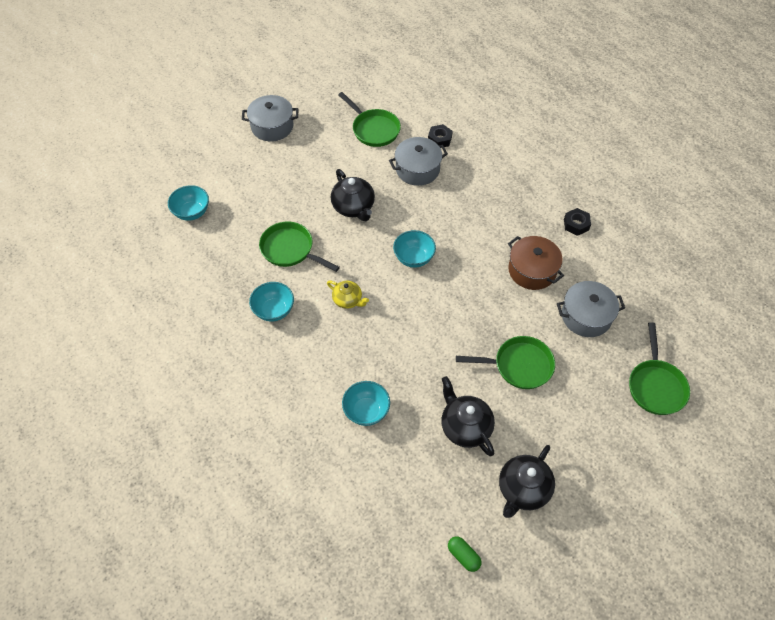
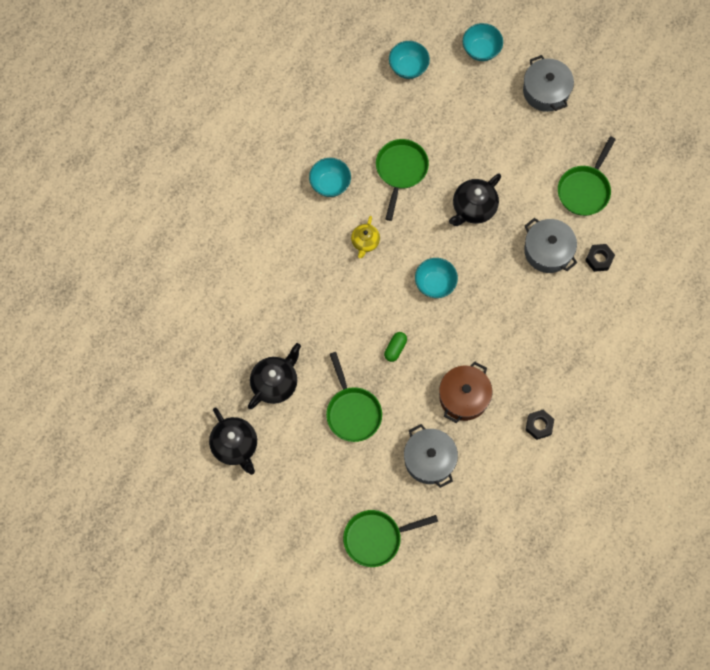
camera: 70 degrees right, 15 degrees up
(366, 411) = (261, 297): turquoise bowl -> turquoise bowl (481, 50)
(463, 556) = (164, 414): green capsule -> green capsule (395, 348)
(523, 489) = (235, 445): black teapot -> black teapot turned 135 degrees counterclockwise

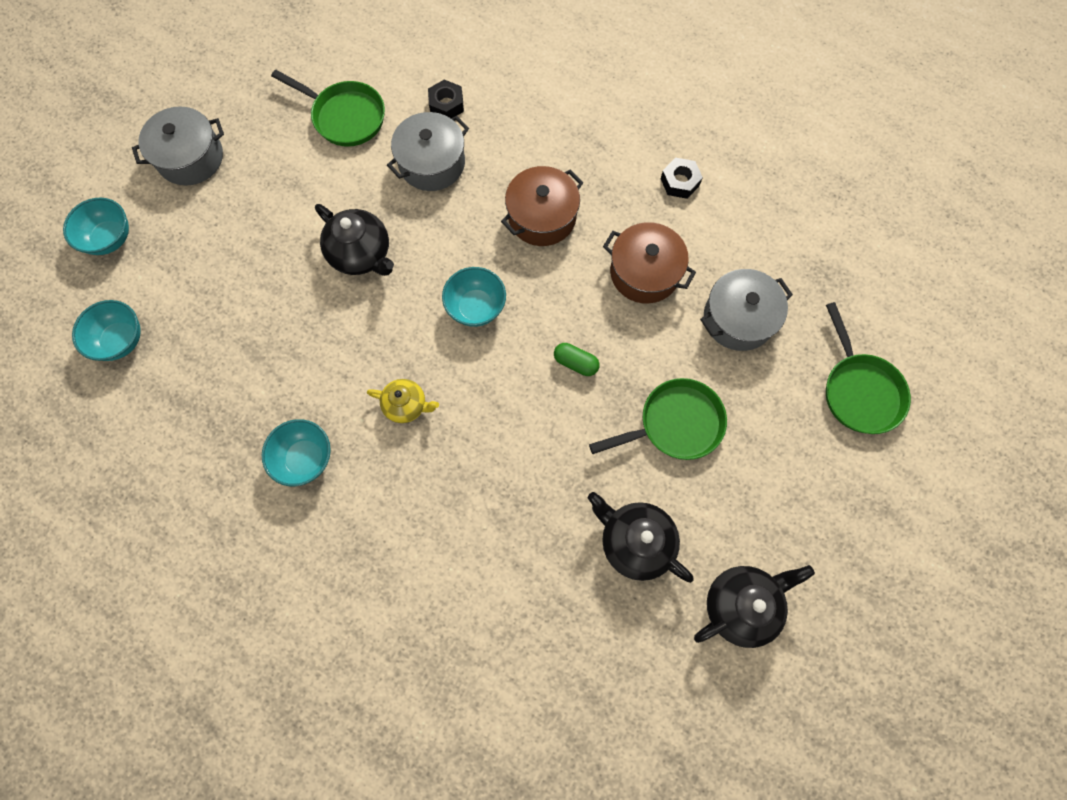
camera: 90 degrees left, 0 degrees up
(401, 170) = (293, 353): green pan -> none
(506, 327) = (542, 217): none -> brown pot

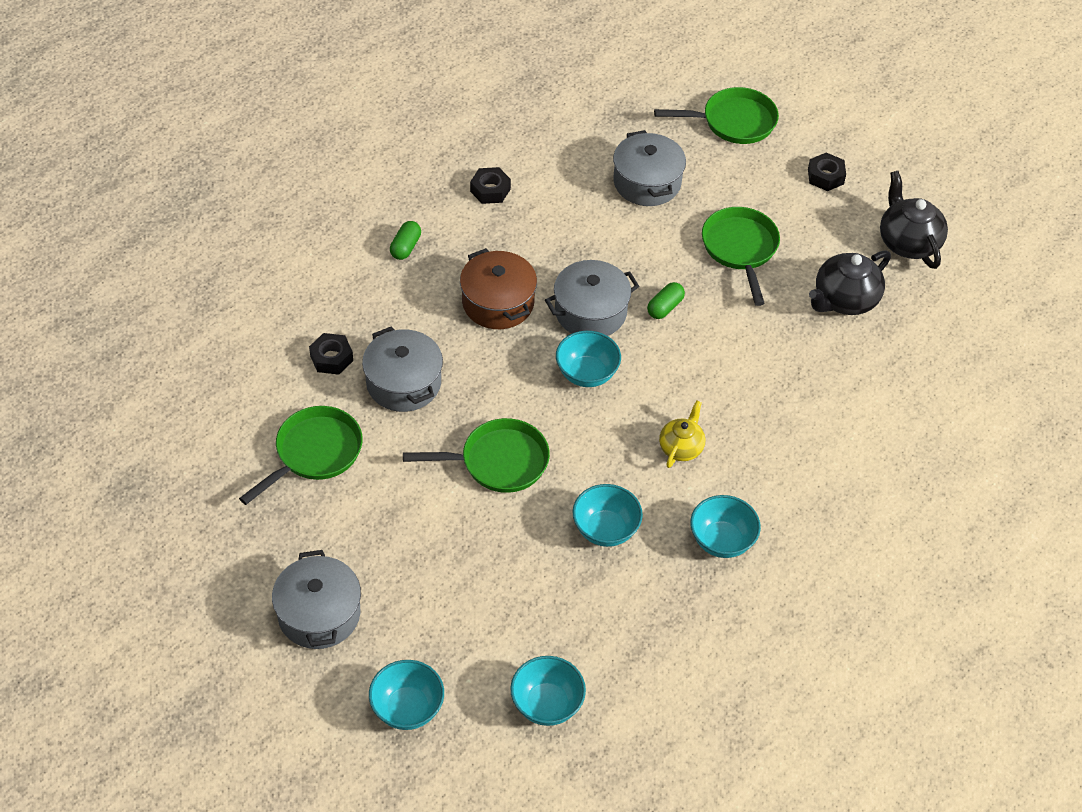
camera: 80 degrees left, 20 degrees down
(302, 355) = (605, 530): none -> turquoise bowl
(361, 254) = (498, 462): black teapot -> green pan
(552, 297) = (590, 312): none -> grey pot
(587, 130) = (405, 247): none -> green capsule
(644, 272) = (582, 237): brown pot -> none
(811, 500) = (825, 176): none -> black nut

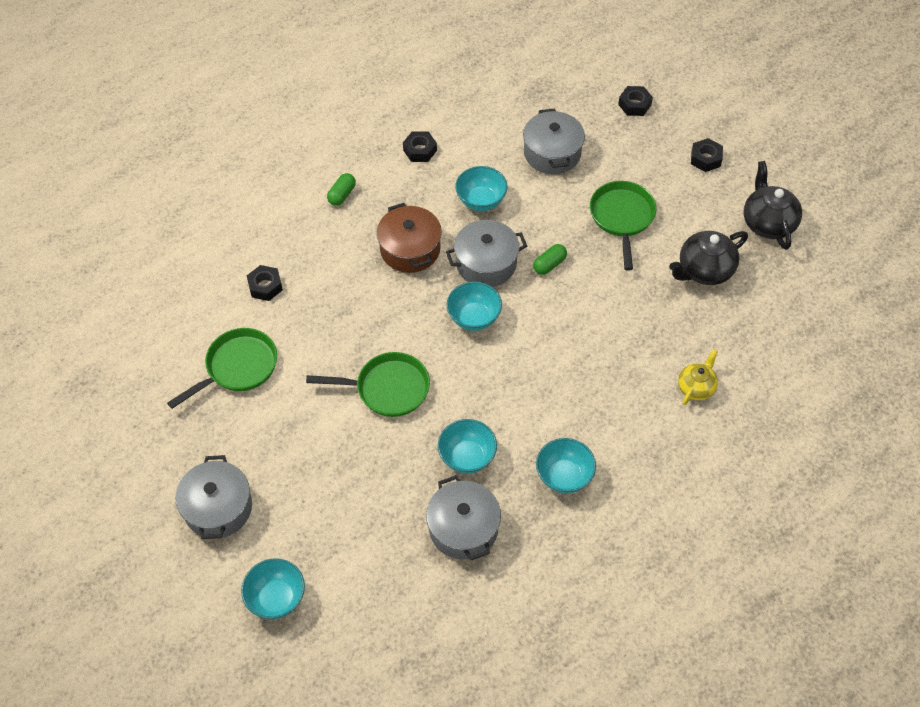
camera: 10 degrees right, 5 degrees up
(403, 383) = (320, 313): grey pot -> grey pot (463, 528)
(547, 704) = (392, 606): turquoise bowl -> turquoise bowl (481, 200)
(681, 447) = (543, 390): yellow teapot -> yellow teapot (696, 387)
(733, 122) = (634, 105): green pan -> black nut

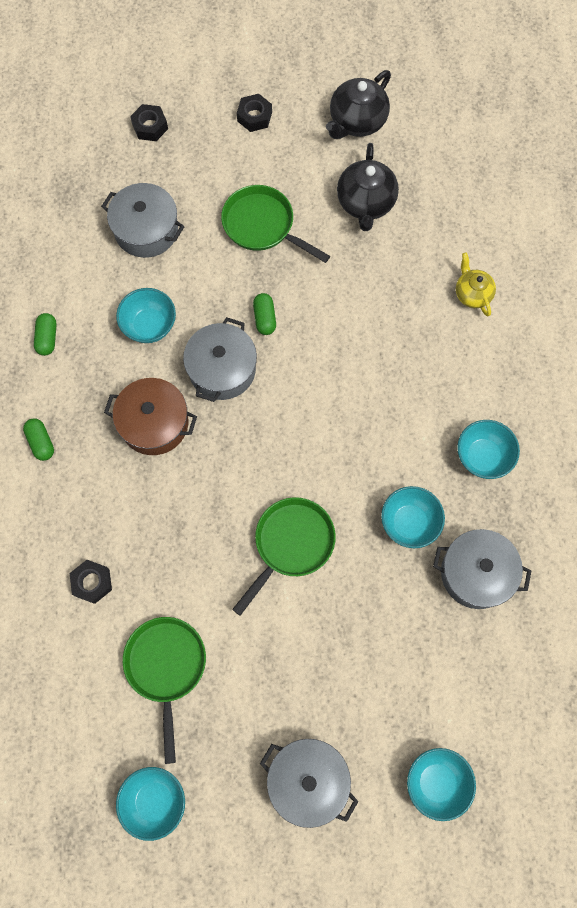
camera: 55 degrees left, 15 degrees up
(420, 150) = (47, 338): black nut -> green capsule
(474, 317) = (272, 419): turquoise bowl -> turquoise bowl (154, 801)
(768, 223) = (357, 121): black teapot -> black teapot turned 75 degrees counterclockwise

